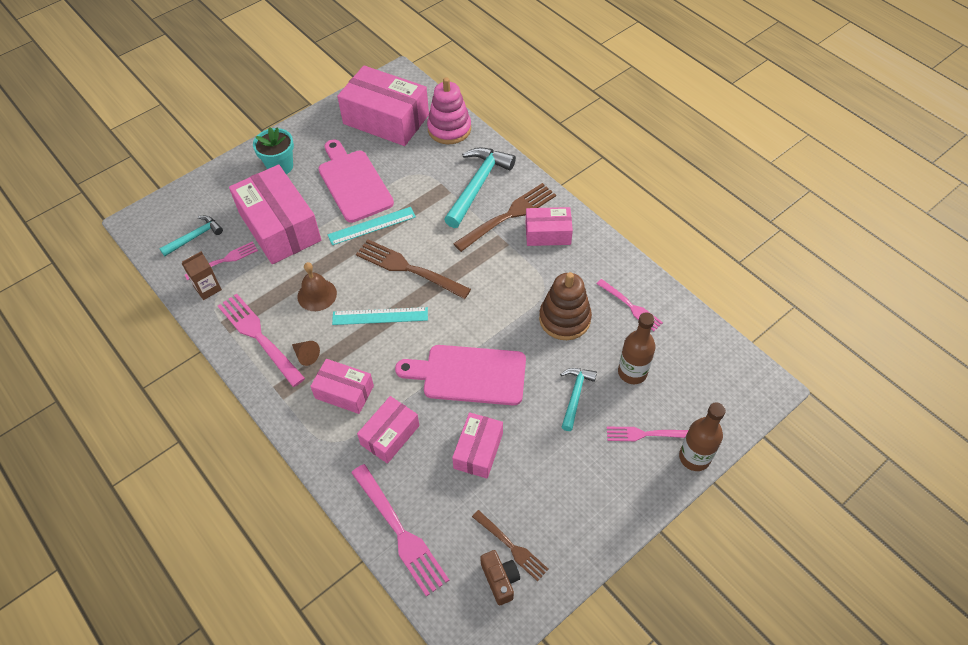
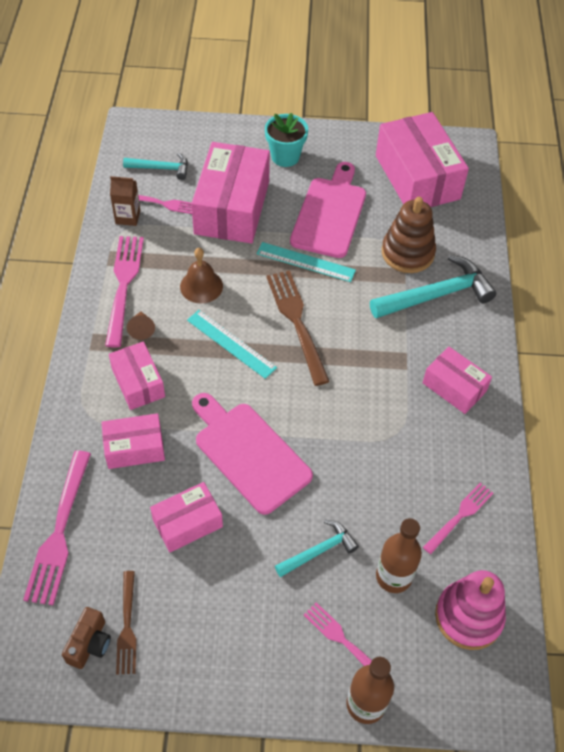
camera: 40 degrees right, 0 degrees up
(449, 129) = (465, 225): pink stacking toy -> pink stacking toy (468, 617)
(508, 216) = (434, 343): brown fork -> none
(564, 319) = (384, 476): brown stacking toy -> brown stacking toy (407, 253)
(630, 306) = (459, 516): pink fork -> pink fork turned 135 degrees counterclockwise

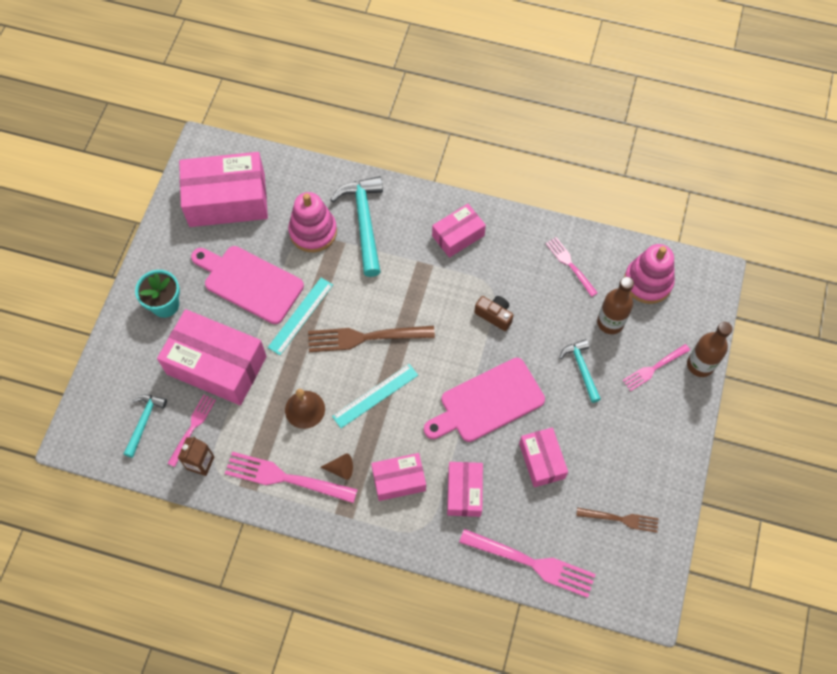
camera: 75 degrees left, 10 degrees up
(90, 644) = (630, 549): brown camera -> brown camera (494, 315)
(407, 253) = (313, 231): brown stacking toy -> pink stacking toy

